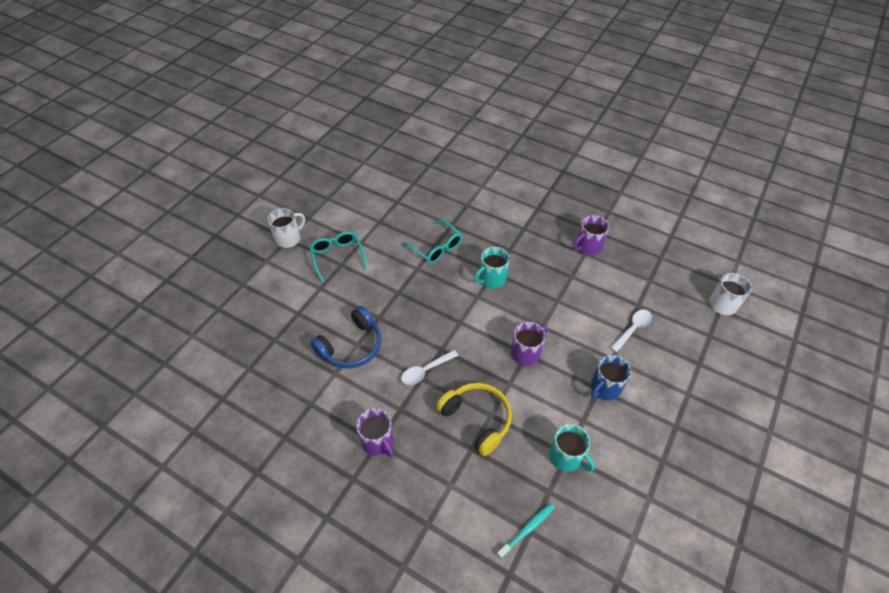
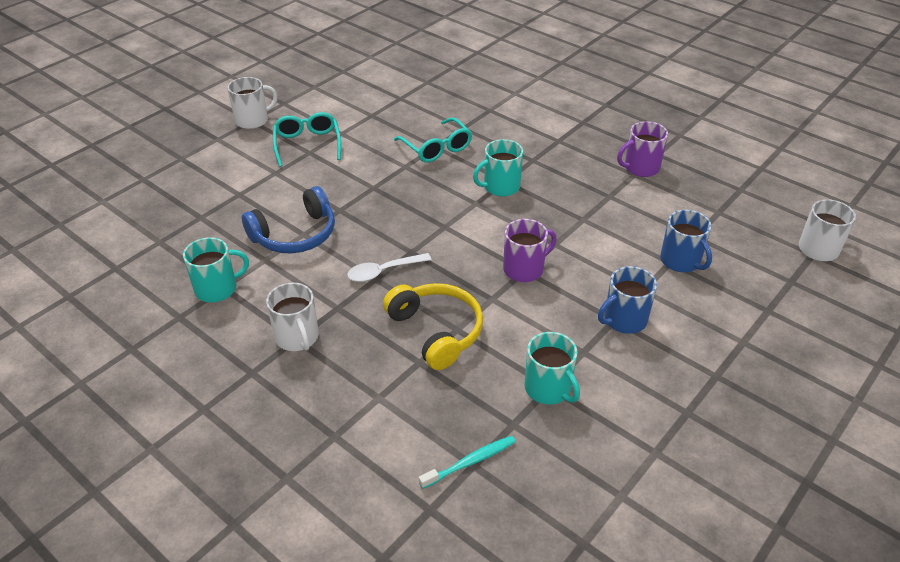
camera: 10 degrees right, 10 degrees down
(306, 406) = (217, 289): none -> turquoise mug
(378, 441) = (297, 337): purple mug -> white mug
(633, 329) = (681, 261): white spoon -> blue mug

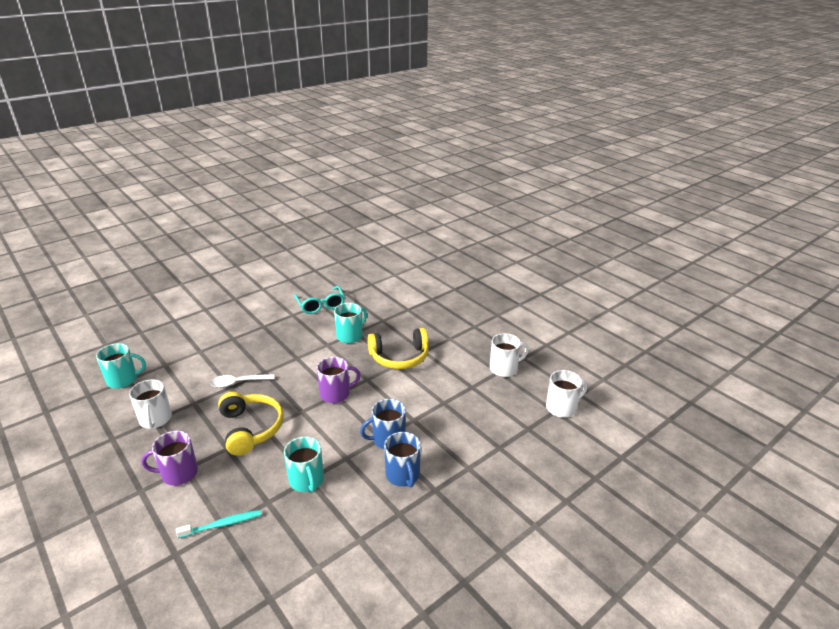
camera: 10 degrees right, 10 degrees down
(253, 120) = (210, 274): white mug -> white mug (504, 368)
(295, 235) = (194, 351): blue headphones -> none
(307, 145) = (236, 293): turquoise glasses -> none
(500, 187) = (350, 336): turquoise mug -> turquoise mug turned 150 degrees clockwise
(582, 208) = (399, 357): none -> yellow headphones
(640, 168) = (457, 334): purple mug -> purple mug (178, 473)
(681, 261) = (452, 403): blue mug -> blue mug (403, 475)

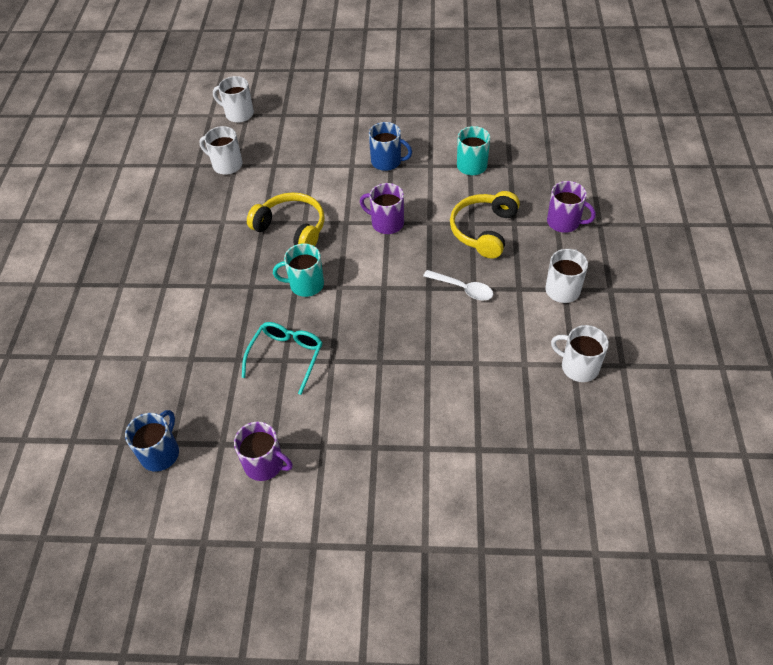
camera: 135 degrees left, 20 degrees up
(123, 380) = (578, 367): turquoise mug -> white mug
(222, 524) = (550, 167): turquoise toothbrush -> none
(285, 273) = (265, 464): none -> purple mug
(403, 475) = (404, 133): blue mug -> blue mug (160, 453)

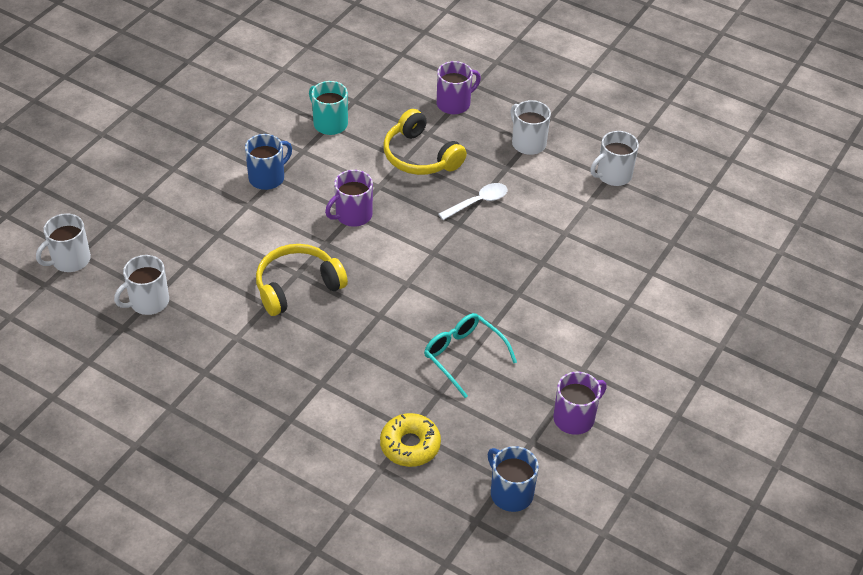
camera: 65 degrees left, 5 degrees down
(176, 365) = (410, 445): none -> yellow donut
(305, 284) = (383, 306): turquoise mug -> none

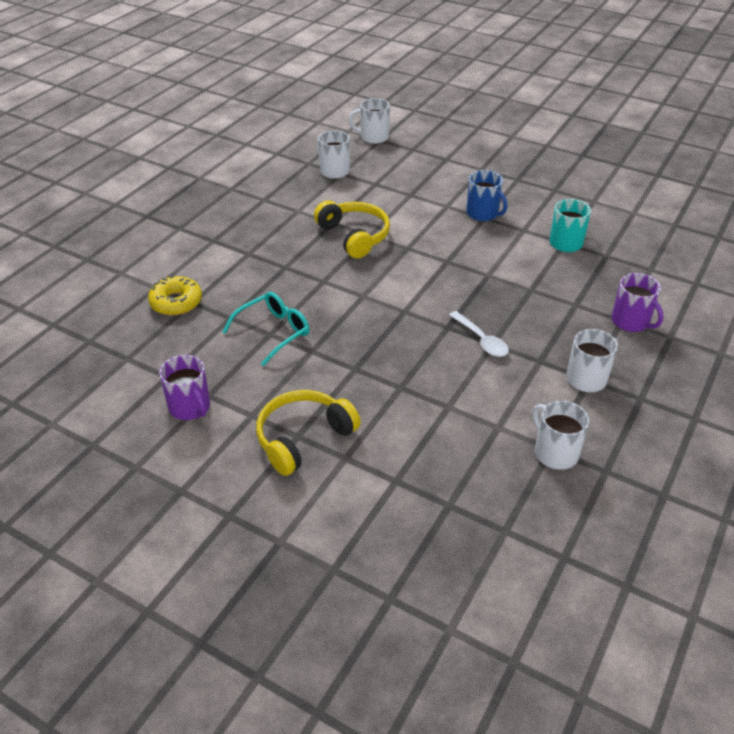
camera: 90 degrees right, 5 degrees down
(70, 260) = (373, 137): white mug -> white mug turned 45 degrees counterclockwise
(353, 215) = (446, 261): purple mug -> none
(420, 156) = (539, 299): yellow headphones -> yellow headphones (303, 438)
(510, 493) = (112, 362): blue mug -> none

